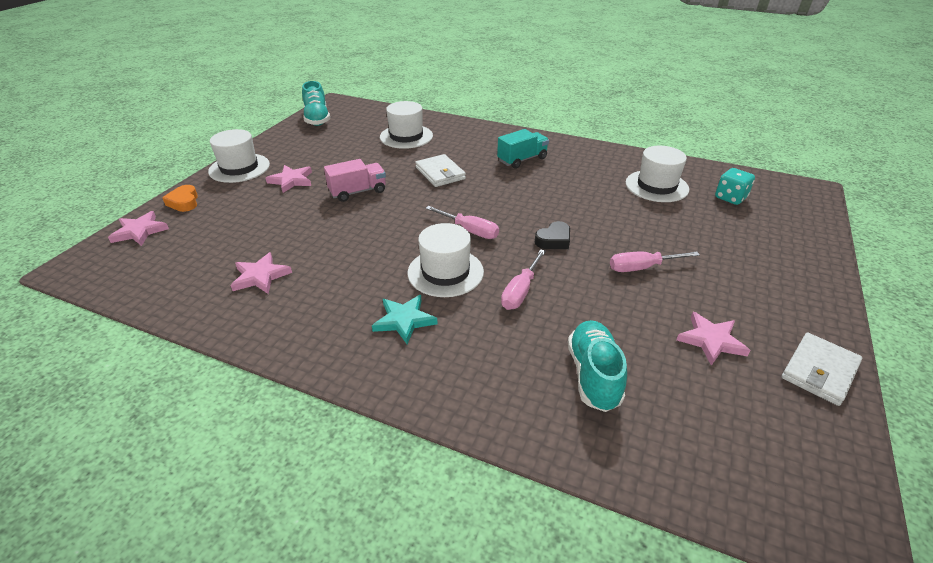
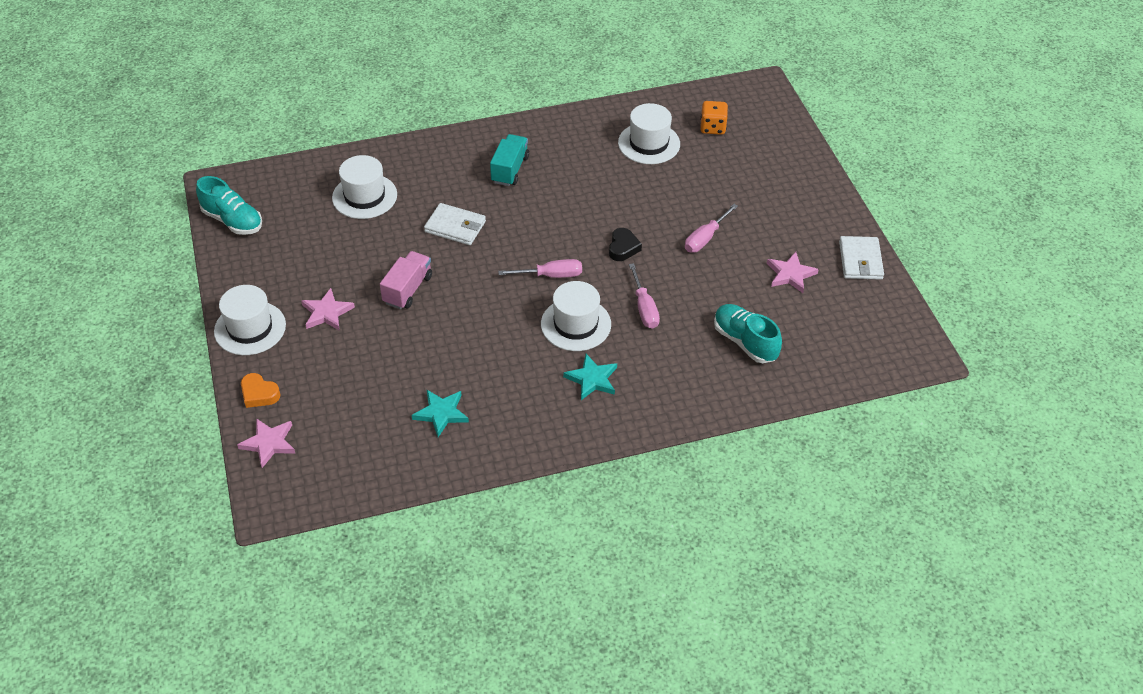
camera: 40 degrees left, 10 degrees up
(260, 276) = (441, 413): pink star -> turquoise star
(730, 198) = (712, 127): turquoise dice -> orange dice

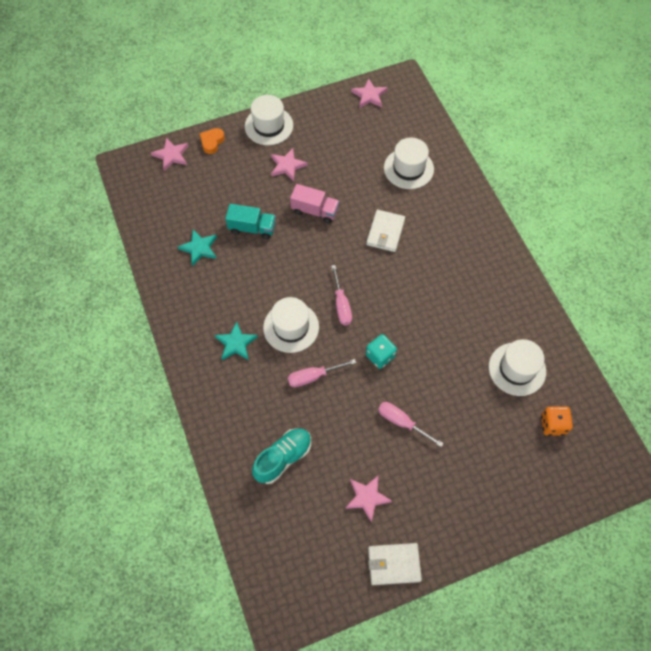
camera: 85 degrees right, 15 degrees up
(233, 221) = (369, 95): turquoise shoe -> pink star
(510, 169) = (459, 262): turquoise truck -> turquoise truck (252, 228)
(623, 248) = (380, 356): black heart -> turquoise dice

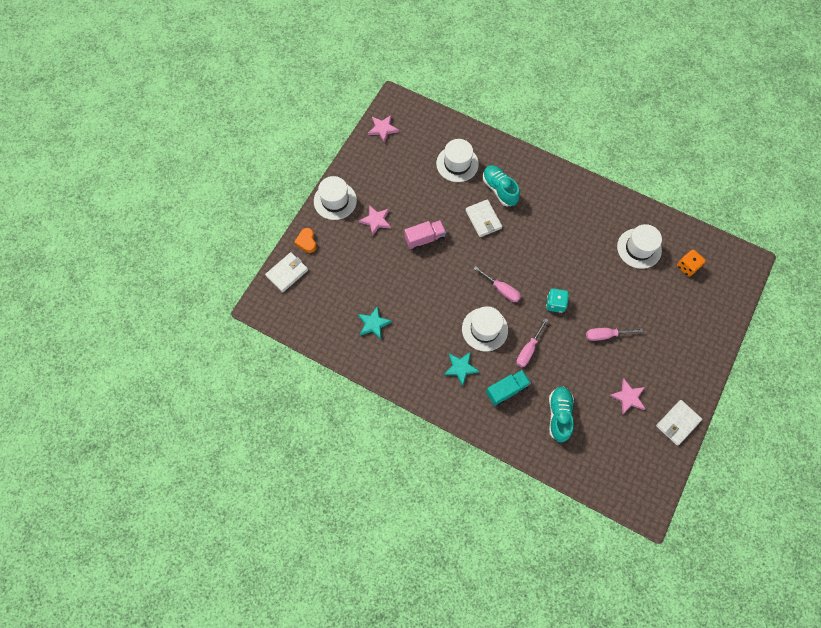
camera: 40 degrees left, 5 degrees up
(171, 155) = (287, 273): pink star -> white wallet
(252, 228) = (395, 282): turquoise truck -> turquoise truck (506, 390)
(427, 217) = (499, 189): none -> turquoise shoe

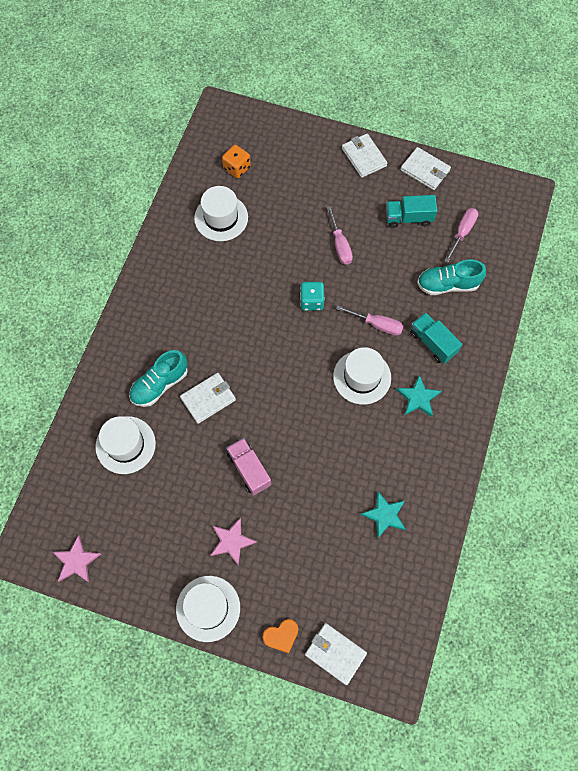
camera: 100 degrees left, 0 degrees up
(502, 290) = (305, 364): pink screwdriver -> pink screwdriver (462, 232)
(628, 397) = (408, 218): pink star -> turquoise truck
(694, 372) = (364, 157): none -> white wallet

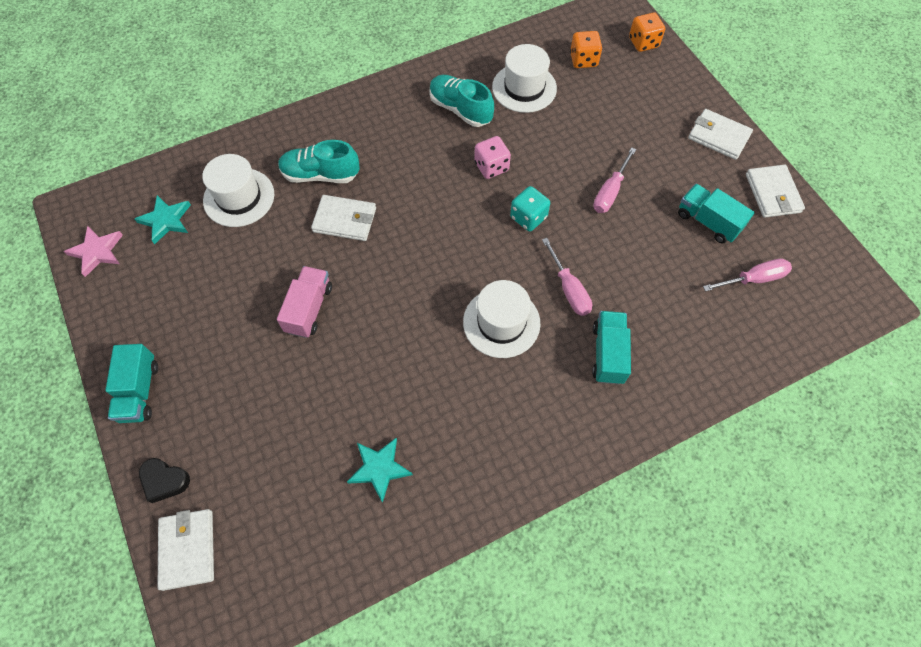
camera: 45 degrees right, 5 degrees down
(208, 608) = (139, 391): white hat -> turquoise truck
(232, 541) = (224, 355): pink star -> none
(257, 288) = (491, 167): none -> pink dice
(260, 126) = (643, 43): none -> orange dice
(281, 636) = (164, 481): orange heart -> black heart
(364, 157) = (718, 136): white wallet -> white wallet turned 75 degrees counterclockwise
(418, 398) = (535, 391): turquoise star -> turquoise star (166, 220)
(447, 284) = (684, 313): turquoise shoe -> turquoise shoe (460, 109)

